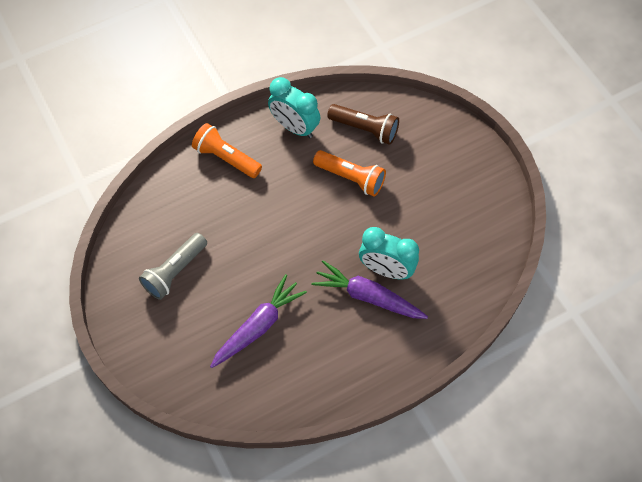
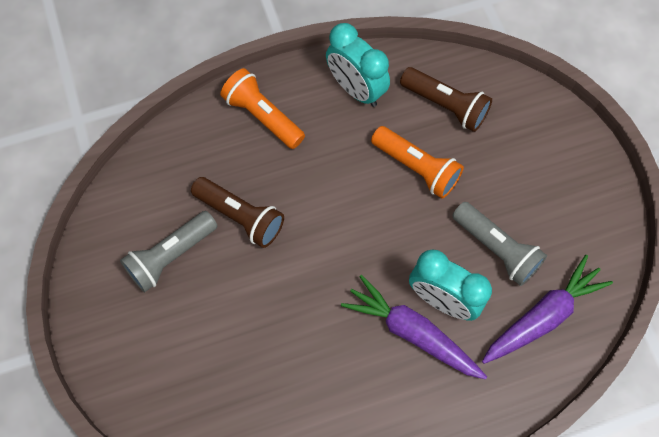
camera: 10 degrees right, 5 degrees up
(223, 234) = (240, 216): none -> brown flashlight
(258, 326) = (263, 348): purple carrot -> purple carrot (543, 316)
(420, 227) = (496, 248): none -> grey flashlight

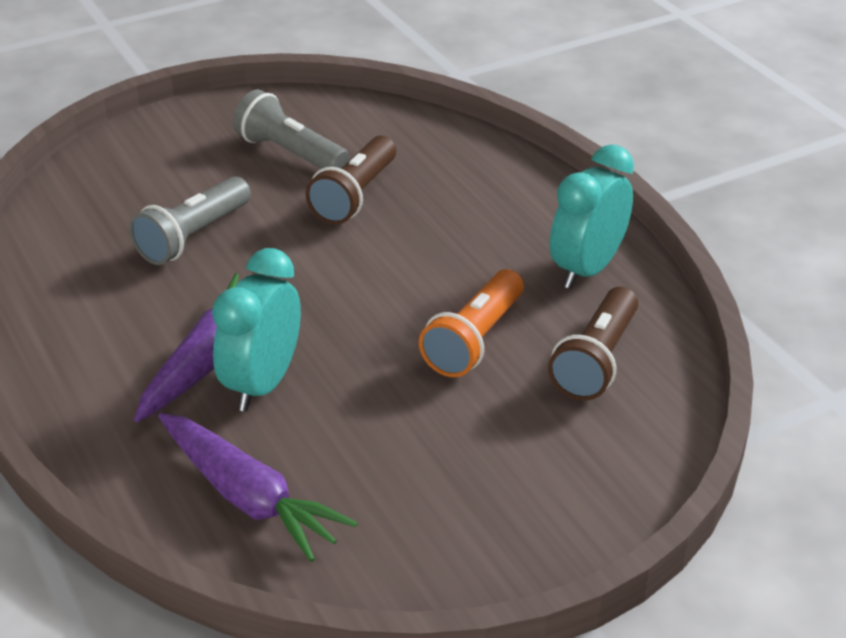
camera: 80 degrees right, 30 degrees down
(262, 116) = (509, 195): orange flashlight -> none
(496, 248) = (357, 436): grey flashlight -> grey flashlight (193, 237)

